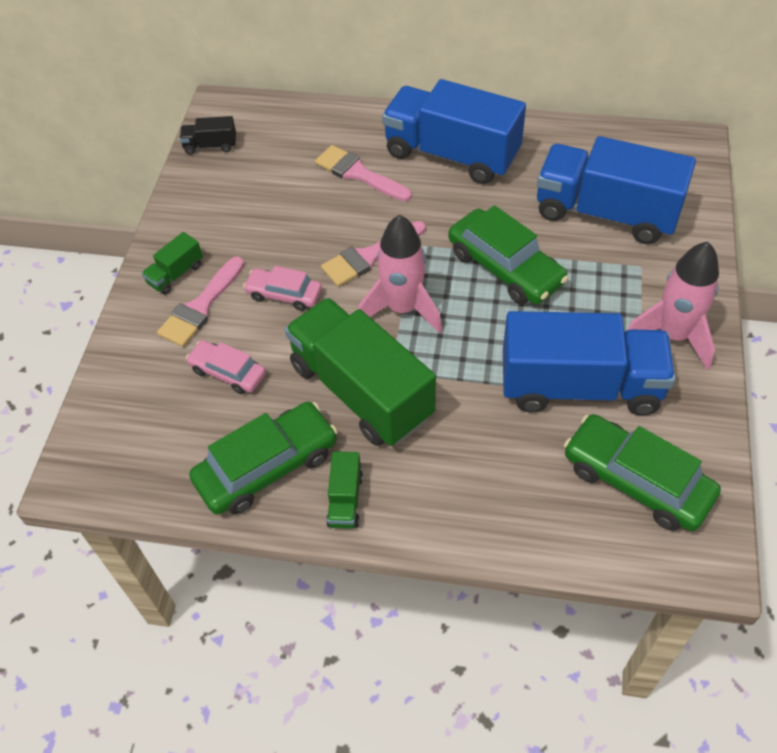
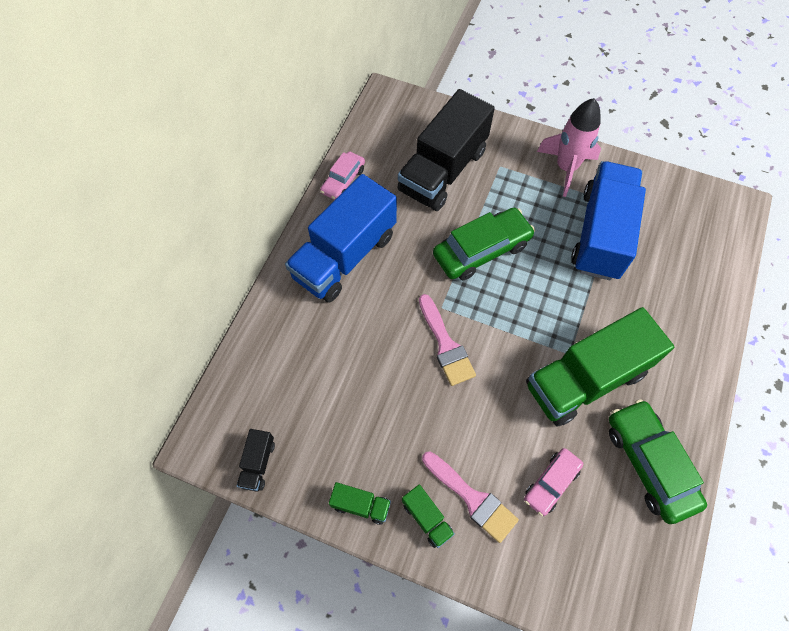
camera: 80 degrees left, 10 degrees up
(284, 294) = (473, 422): pink car -> pink car (343, 180)
(345, 500) = (683, 410): green truck -> green truck (361, 505)
(358, 173) = (343, 334): pink brush -> none
(403, 309) = (508, 331): pink rocket -> none
(606, 213) = (443, 171): blue truck -> black truck
(636, 481) = (679, 225): green car -> none

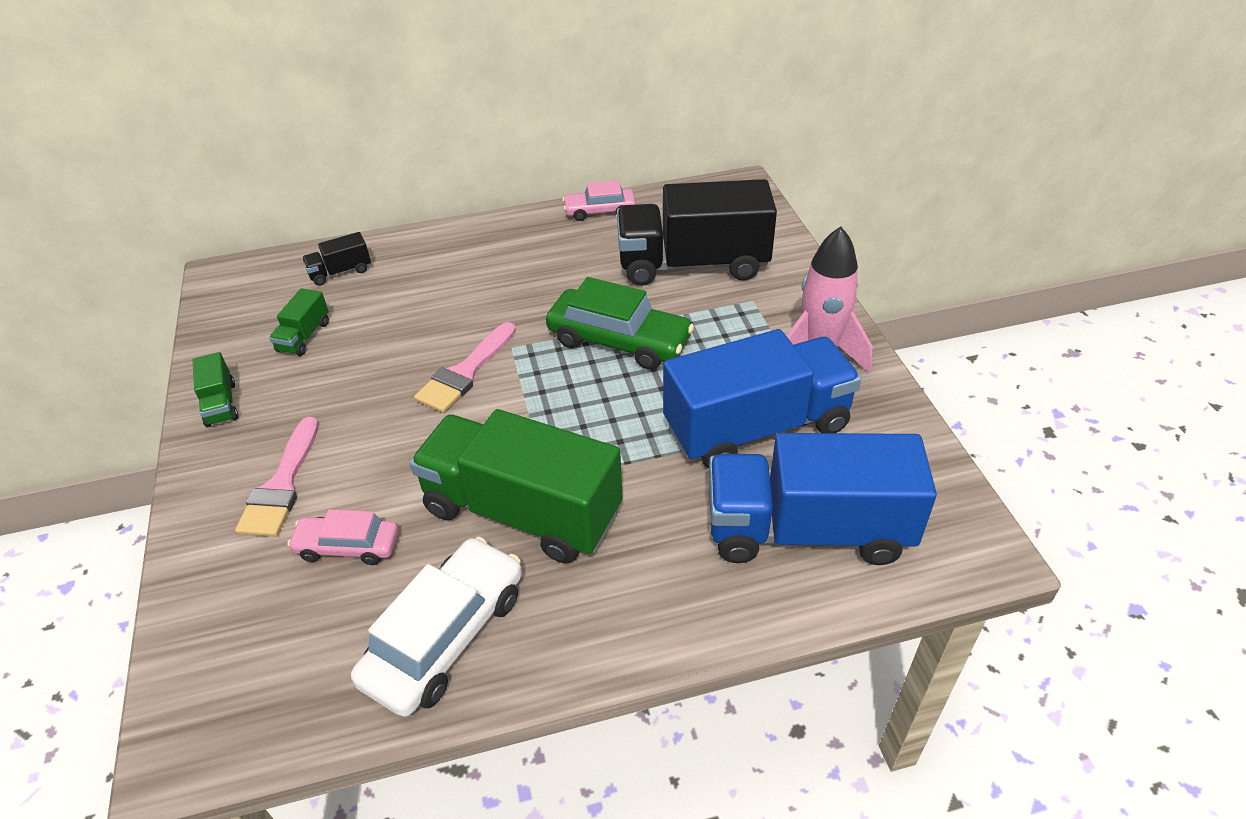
camera: 55 degrees right, 20 degrees down
(258, 463) = (225, 316): black truck -> black truck (340, 272)
(345, 256) = (509, 255): blue truck -> blue truck (807, 530)
(427, 518) = (234, 460): green truck -> green truck (304, 336)
(649, 463) = (445, 636): green car -> white car

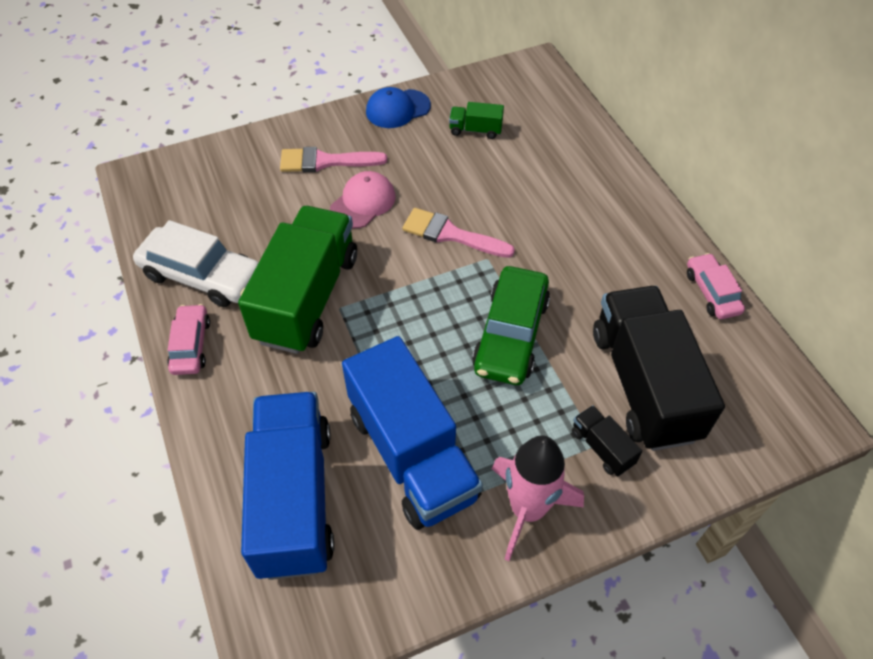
camera: 80 degrees right, 10 degrees up
(221, 404) = (397, 109): green truck -> blue cap
(340, 272) = (559, 129): black truck -> black truck (602, 448)
(348, 546) = (274, 208): pink car -> pink car (191, 345)
(379, 448) = (363, 202): none -> pink cap

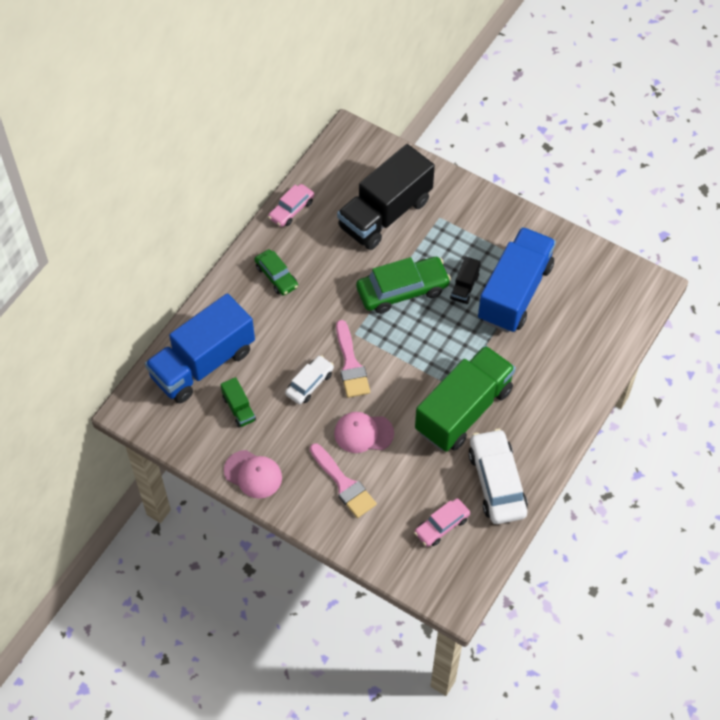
camera: 125 degrees left, 5 degrees up
(191, 345) = (546, 447): pink car -> pink car (442, 525)
(294, 498) = (582, 328): blue truck -> blue truck (203, 363)
(307, 298) = (463, 410): green truck -> green truck turned 150 degrees clockwise
(397, 109) = (253, 474): blue cap -> pink cap
(457, 191) = (309, 383): none -> white car
(527, 510) = (501, 228): pink rocket -> none
(602, 448) = (440, 214): black truck -> black truck (464, 287)
(618, 231) = (276, 276): none -> green car

